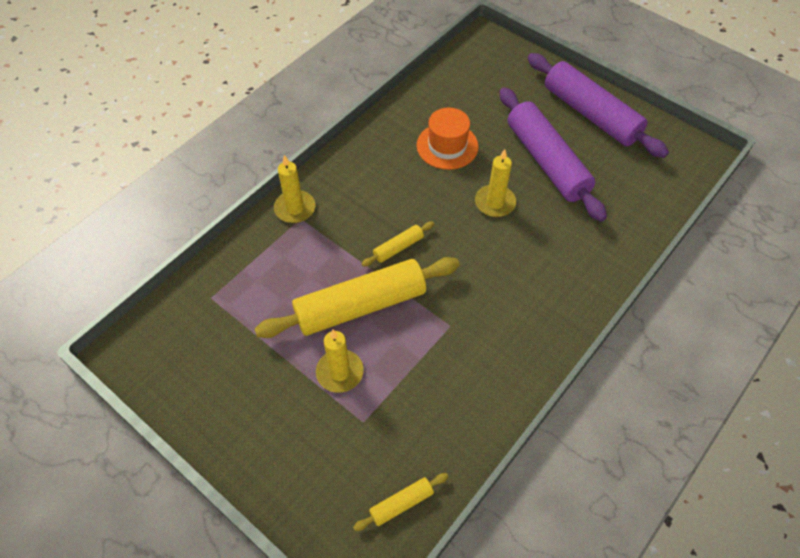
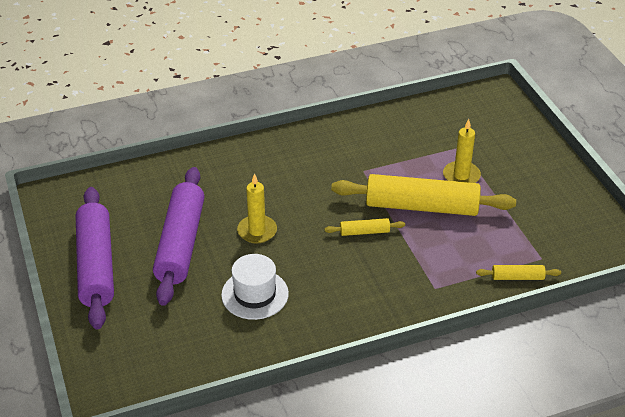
camera: 150 degrees left, 15 degrees down
(295, 208) = (435, 298): yellow candle -> none
(401, 504) = (459, 106): yellow rolling pin -> yellow rolling pin (517, 277)
(447, 146) = (255, 294): orange hat -> white hat

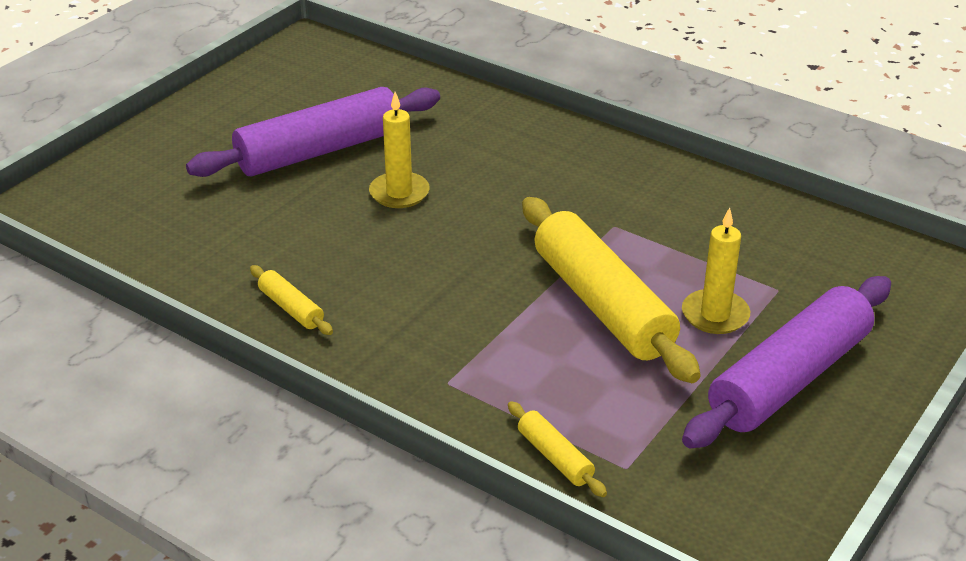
camera: 55 degrees right, 5 degrees down
(96, 265) = (228, 115): purple rolling pin -> purple rolling pin (789, 379)
(255, 294) = (285, 238): white hat -> none
(364, 232) = (492, 276): yellow rolling pin -> yellow rolling pin (291, 308)

